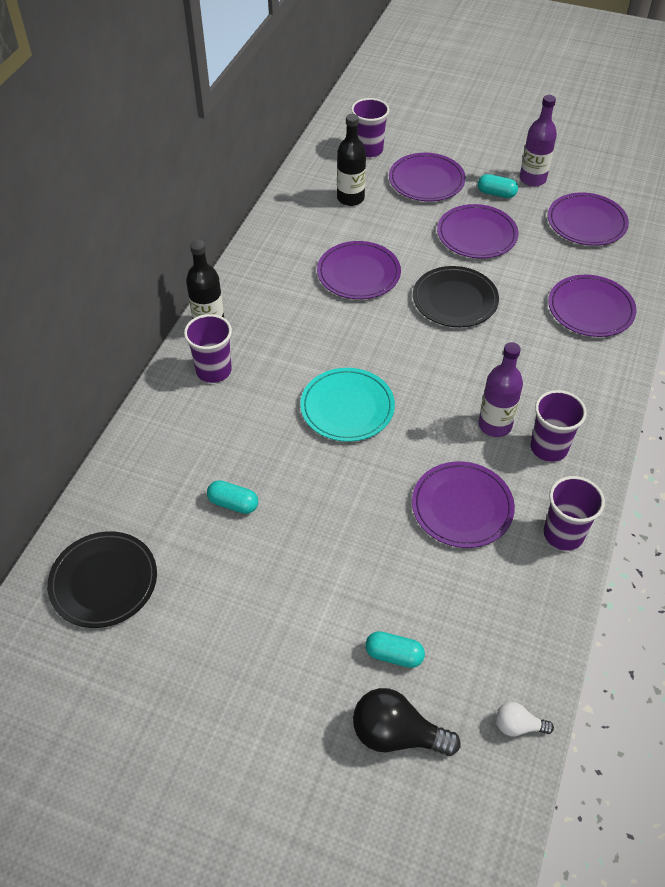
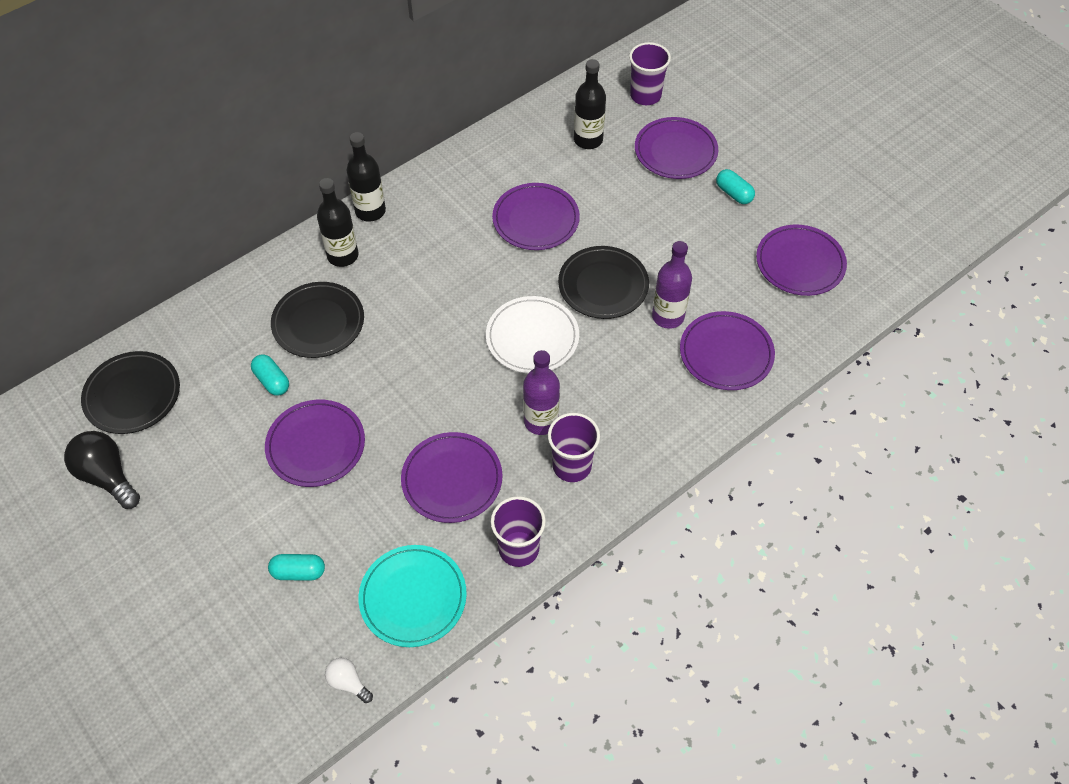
camera: 30 degrees right, 5 degrees up
(213, 370) = (343, 256): purple cup -> black bottle
(236, 435) = (318, 322): none -> black plate
(347, 407) = (426, 342): turquoise plate -> turquoise plate (413, 597)
(394, 655) = (298, 572): turquoise capsule -> turquoise capsule turned 45 degrees counterclockwise
(397, 734) = (252, 634): black light bulb -> black light bulb (107, 476)
(432, 364) = (532, 337): none -> white plate
(477, 235) = (678, 228): purple plate -> purple plate (316, 445)
(532, 179) = (784, 193): purple bottle -> purple bottle (668, 316)

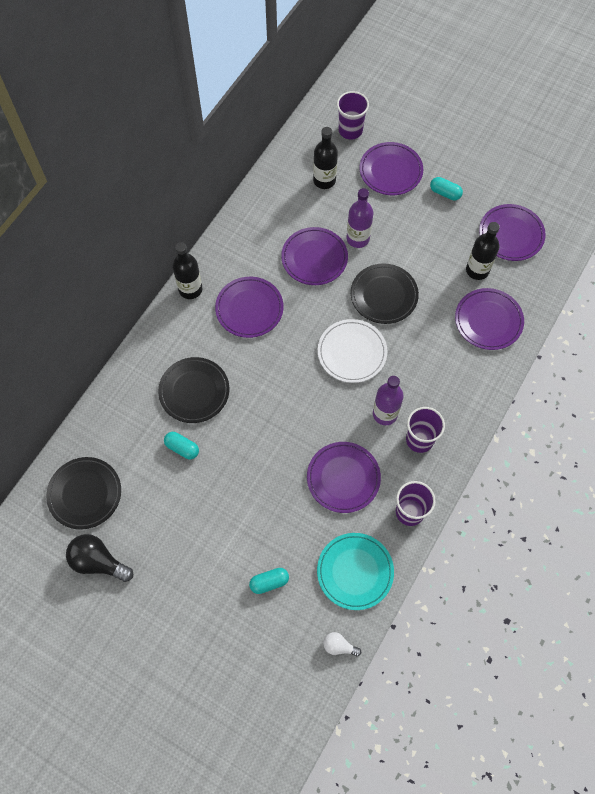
camera: 20 degrees left, 10 degrees up
(316, 445) = (237, 486): purple plate -> purple plate (249, 309)
(343, 256) = (187, 332): black bottle -> black bottle (477, 270)
(668, 316) = (438, 305): purple bottle -> purple bottle (358, 238)

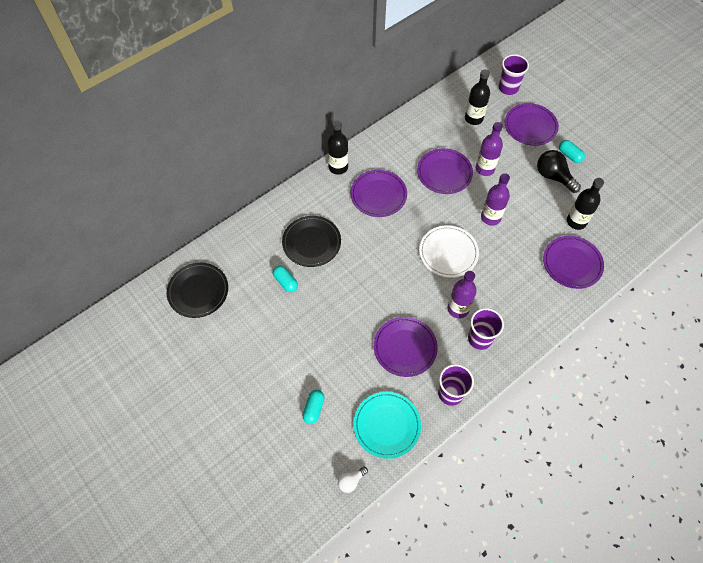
camera: 20 degrees right, 5 degrees down
(98, 561) = (187, 345): black light bulb -> black light bulb (553, 177)
(269, 582) = (314, 409): turquoise capsule -> turquoise capsule turned 75 degrees counterclockwise
(339, 646) = (351, 481): white light bulb -> white light bulb turned 75 degrees counterclockwise
(384, 295) = (490, 217): black plate -> purple bottle
(511, 234) = (615, 202): purple plate -> none

